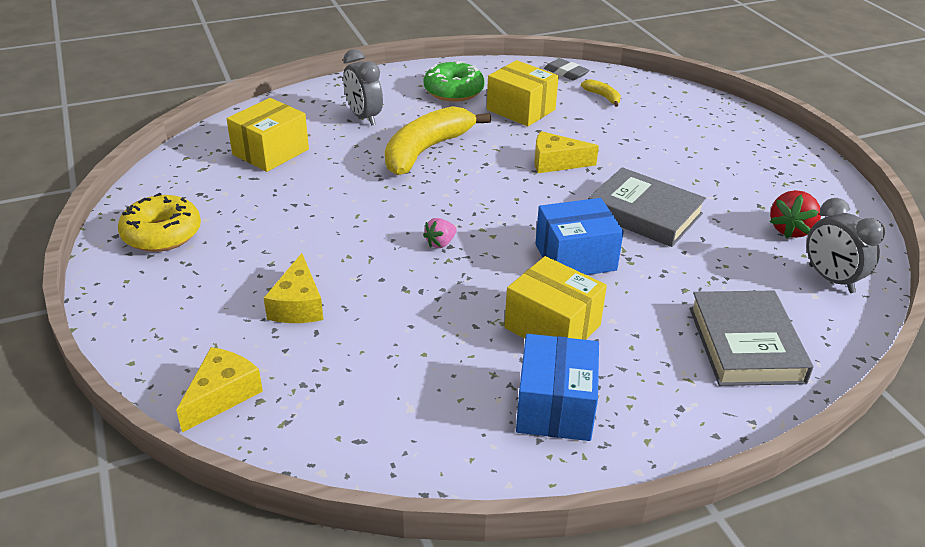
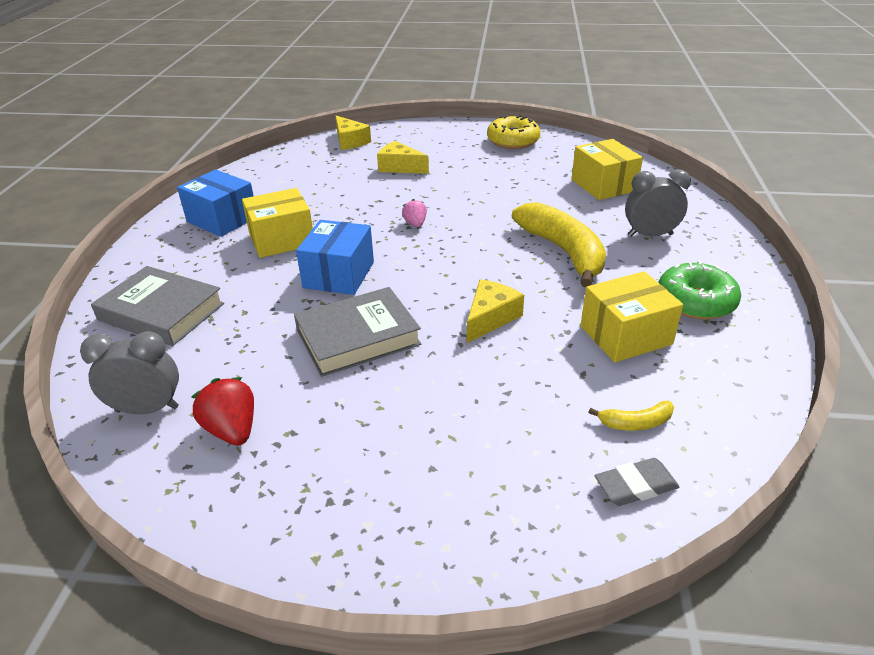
camera: 120 degrees right, 0 degrees up
(566, 73) = (732, 418): grey eraser -> grey eraser (635, 486)

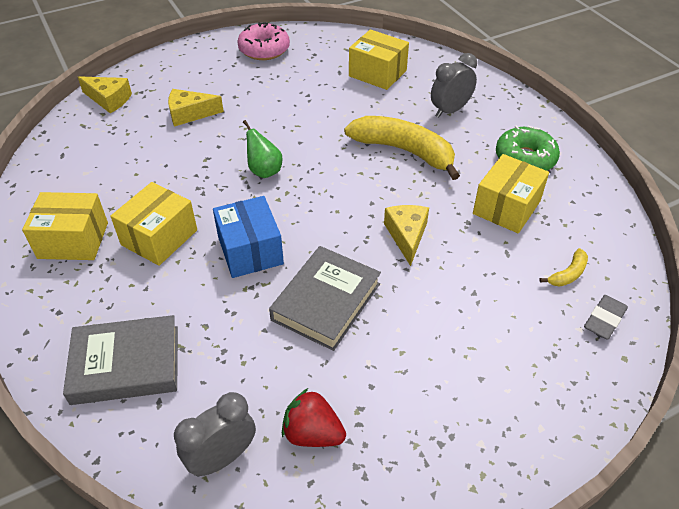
camera: 35 degrees left, 10 degrees up
(222, 219) = (73, 240): blue box -> yellow box
(415, 224) = (264, 171): pink strawberry -> green pear
(513, 141) = (264, 49): yellow donut -> pink donut

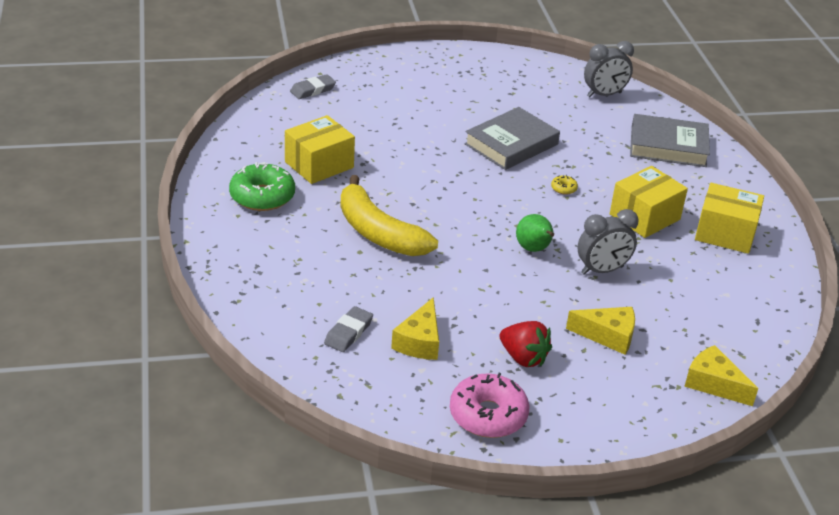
camera: 165 degrees left, 10 degrees down
(250, 250) = (563, 188): blue box -> yellow donut
(312, 433) = (545, 91): red strawberry -> red strawberry (523, 358)
(377, 73) = (348, 332): yellow box -> grey eraser
(407, 236) = (423, 167): yellow cheese -> yellow cheese (419, 341)
(450, 110) = (296, 262): grey clock -> grey clock (602, 270)
(568, 274) = (312, 115): yellow banana -> none

